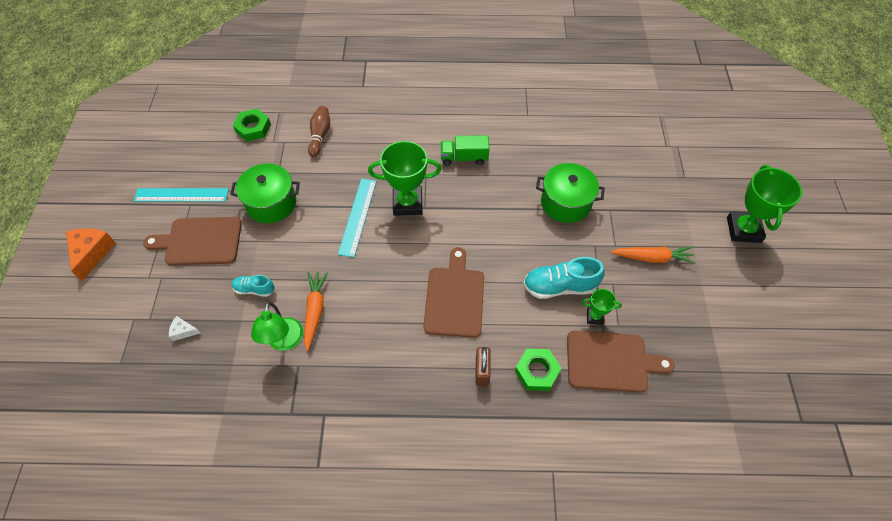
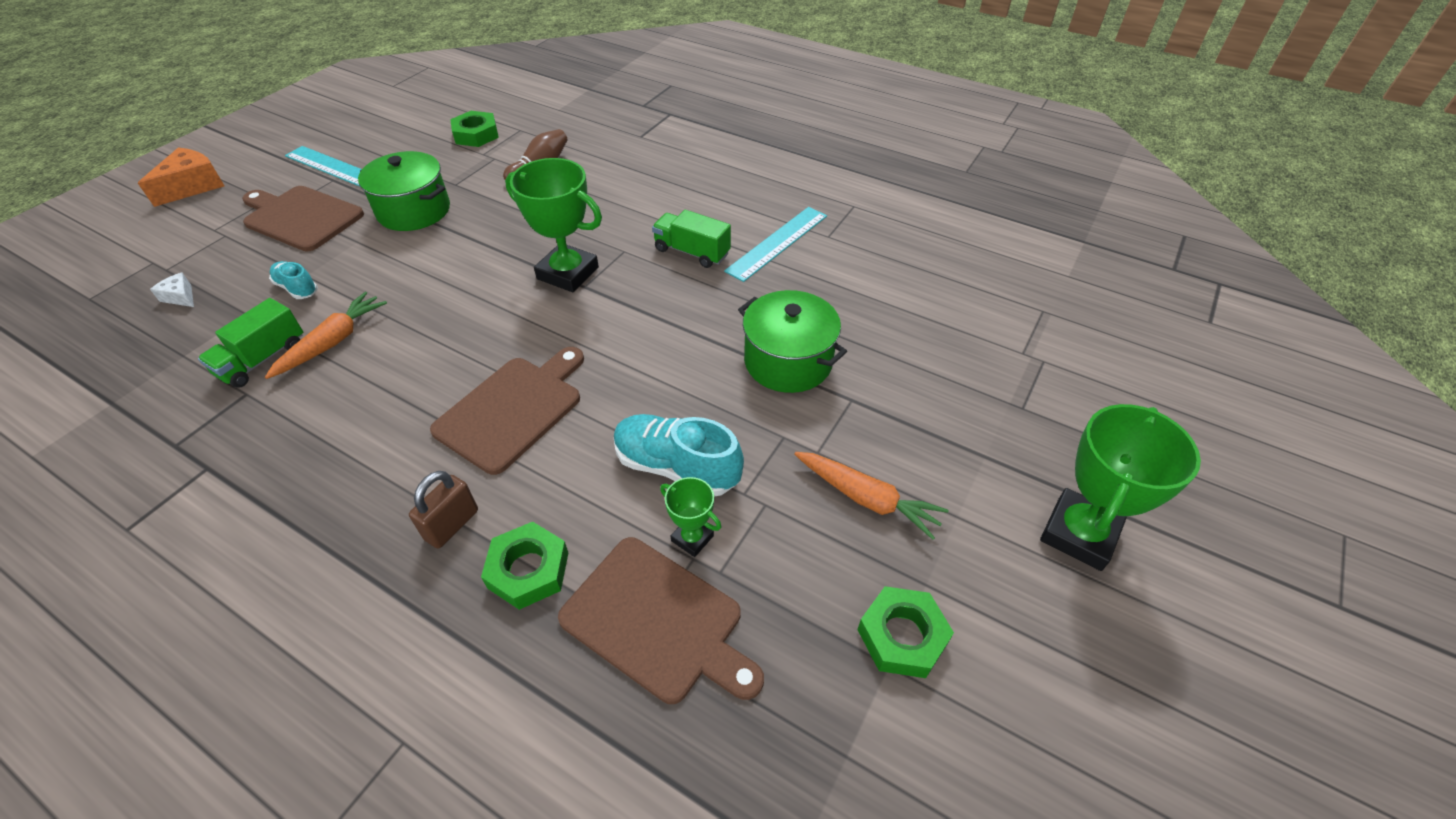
camera: 30 degrees right, 10 degrees down
(284, 342) = (262, 359): green lamp -> green truck
(358, 216) = (493, 263): turquoise ruler -> turquoise ruler (777, 243)
(708, 312) = (902, 636): none -> green nut

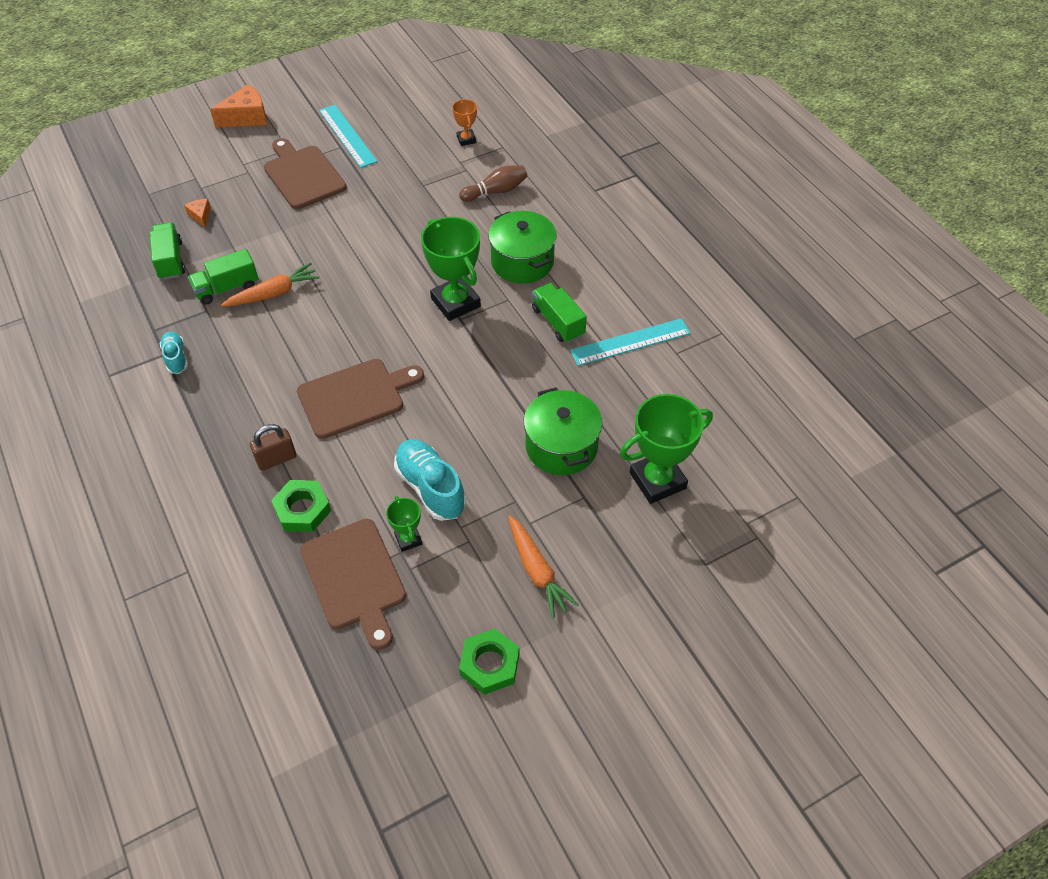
camera: 30 degrees right, 5 degrees up
(160, 357) = (170, 260): none -> green truck
(180, 297) = (200, 215): white cheese -> orange cheese
(297, 288) = (272, 239): turquoise shoe -> turquoise shoe (176, 358)
(414, 211) = (381, 200): green pot -> green pot (522, 262)
(476, 134) = (466, 139): green nut -> orange trophy
(1079, 534) = (661, 668): green trophy -> green trophy (657, 480)

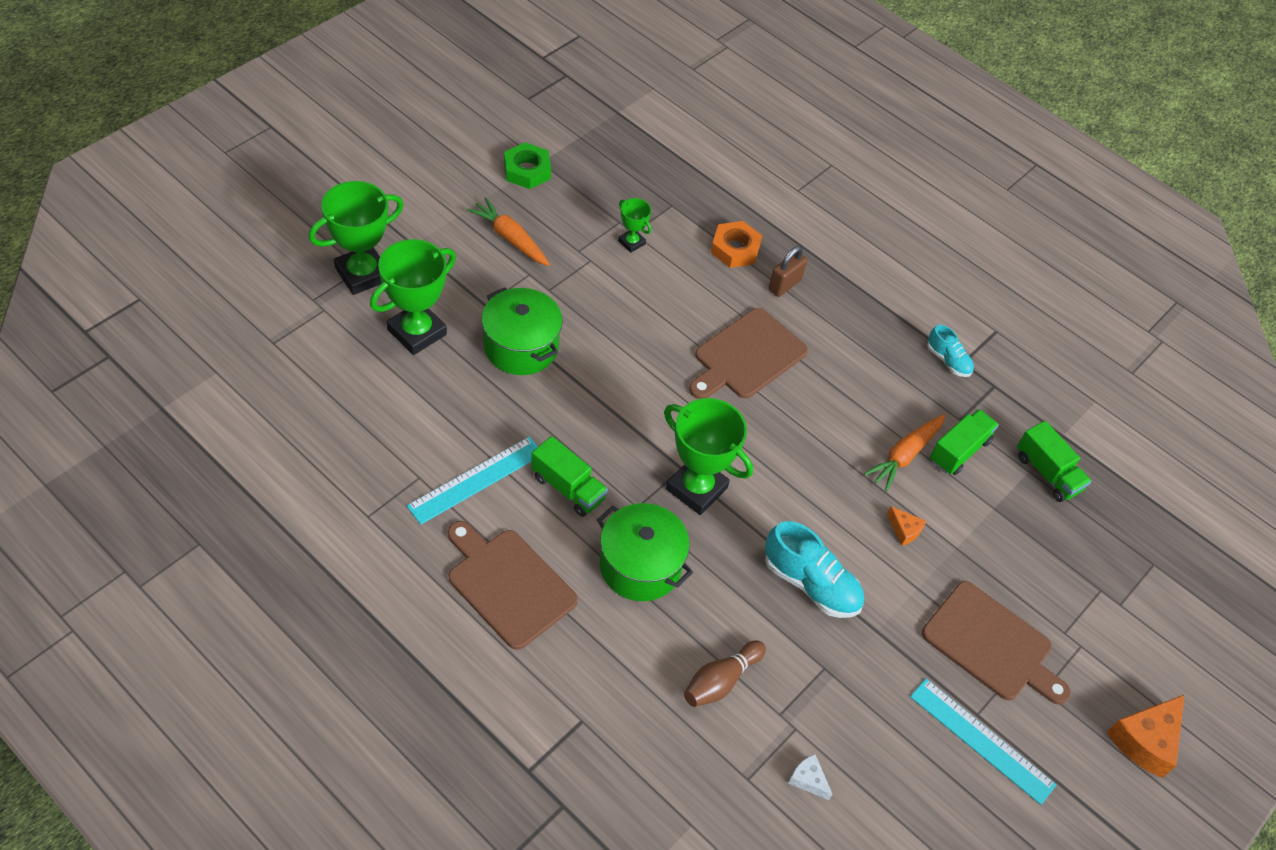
camera: 155 degrees right, 0 degrees up
(200, 215) = (1065, 545): orange cheese -> orange cheese (904, 530)
(302, 509) = (735, 249): green nut -> orange nut
(354, 578) = (661, 207): brown cutting board -> brown cutting board (508, 584)
(430, 488) = (631, 286): turquoise shoe -> turquoise shoe (811, 584)
(466, 139) = (808, 780): orange trophy -> white cheese
(704, 557) = (362, 274): none -> green trophy

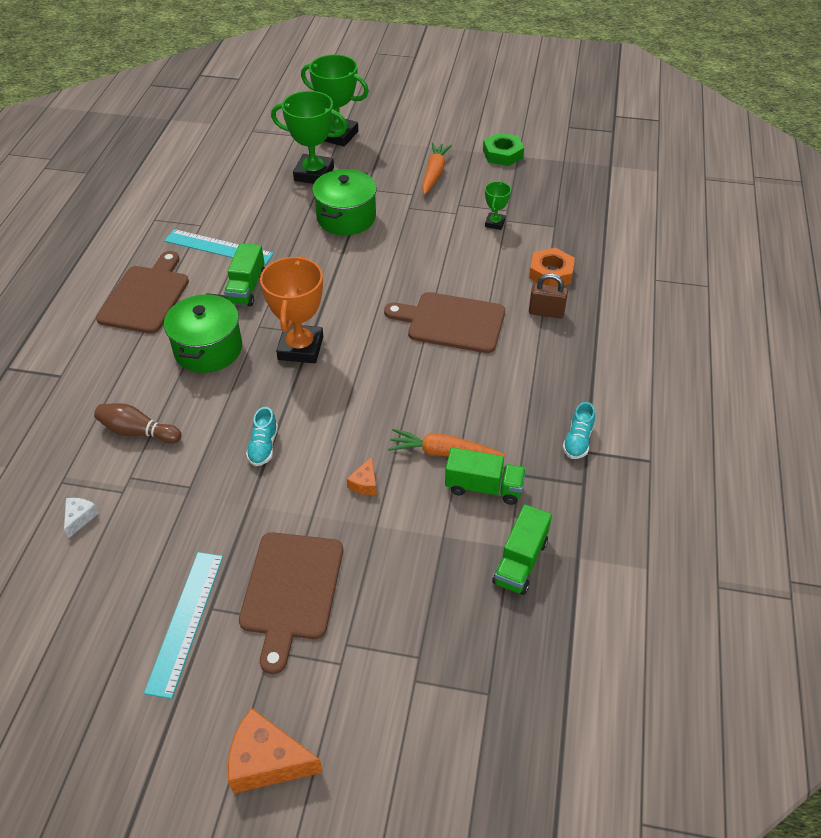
camera: 65 degrees right, 5 degrees down
(696, 488) = (301, 348): green trophy -> orange trophy
(811, 584) = (263, 446): turquoise shoe -> turquoise shoe, size x0.57

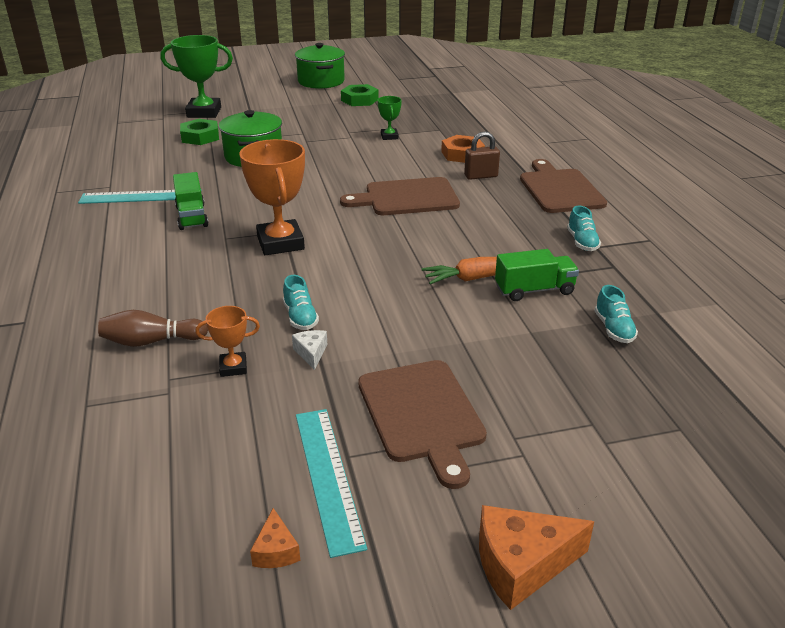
camera: 25 degrees left, 15 degrees down
(80, 518) = (131, 428): white cheese -> white cheese (311, 353)
(146, 296) = (86, 243): brown cutting board -> brown cutting board (560, 189)
(181, 483) = (233, 367): none -> orange trophy
(208, 349) = (184, 264): green pot -> green pot (321, 81)
(314, 174) = (200, 137): green trophy -> green nut
(364, 483) = (424, 316): orange cheese -> orange cheese (276, 551)
(434, 173) = (311, 119): orange carrot -> none
(520, 562) = (613, 329): green truck -> turquoise shoe

